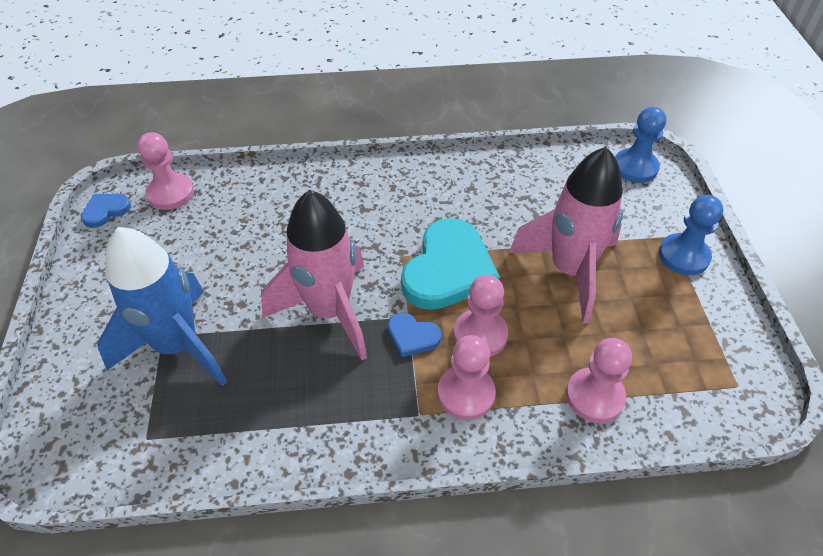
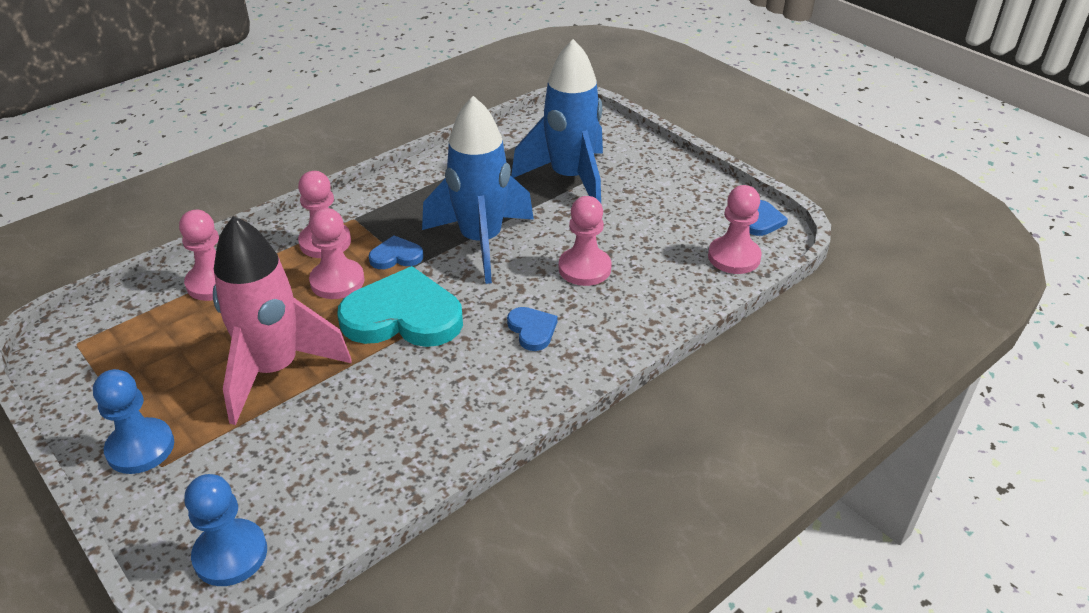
camera: 145 degrees right, 10 degrees down
(279, 240) = (584, 268): none -> pink pawn
(329, 311) = (481, 242): pink rocket -> blue rocket
(367, 210) = (532, 330): none -> blue heart
(448, 269) = (403, 316): turquoise heart -> turquoise heart turned 105 degrees clockwise

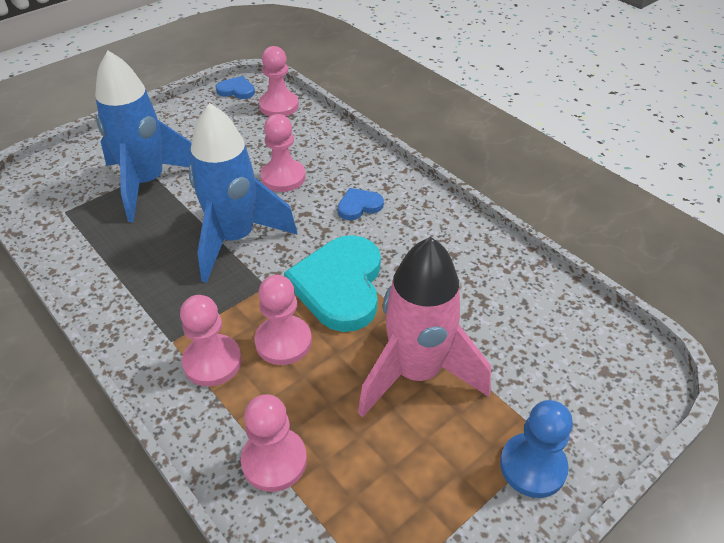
camera: 90 degrees left, 5 degrees up
(230, 554) = (624, 365): blue pawn -> none
(396, 256) = (248, 299): blue heart -> none

